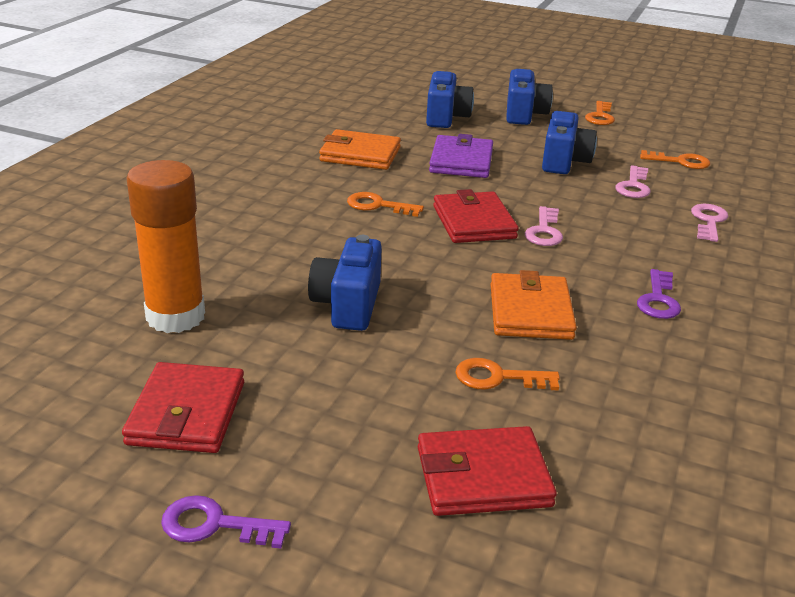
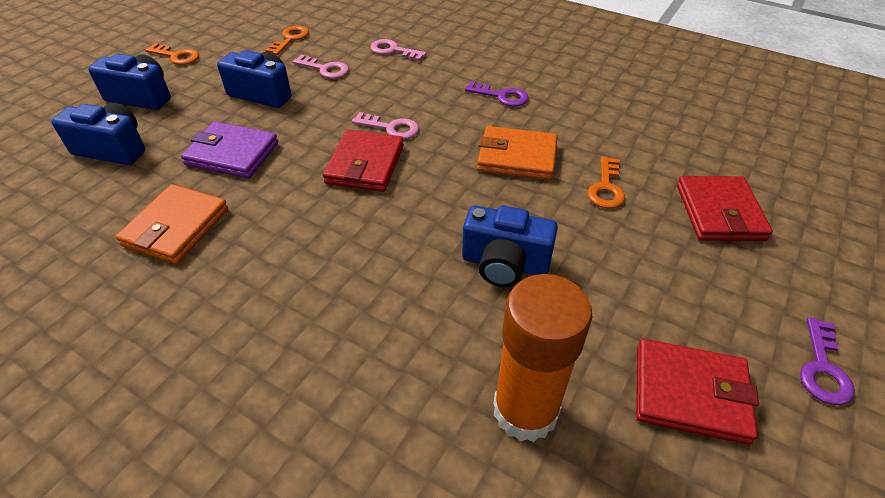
camera: 80 degrees left, 15 degrees up
(378, 205) = (311, 224): orange key -> none
(474, 222) = (365, 164): red wallet -> red wallet turned 75 degrees counterclockwise

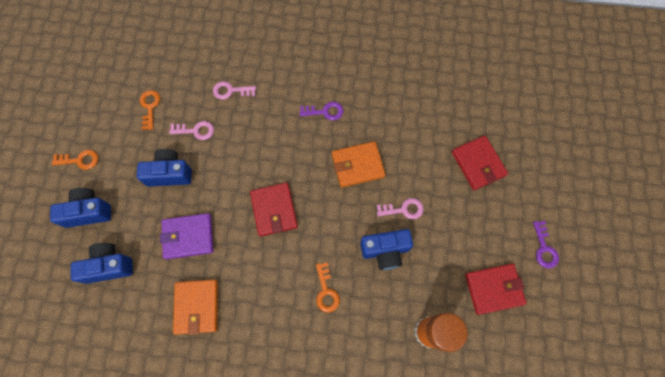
camera: 25 degrees left, 25 degrees up
(391, 128) = (272, 171): pink key -> pink key (403, 209)
(606, 188) = (415, 170): orange key -> orange key (326, 291)

